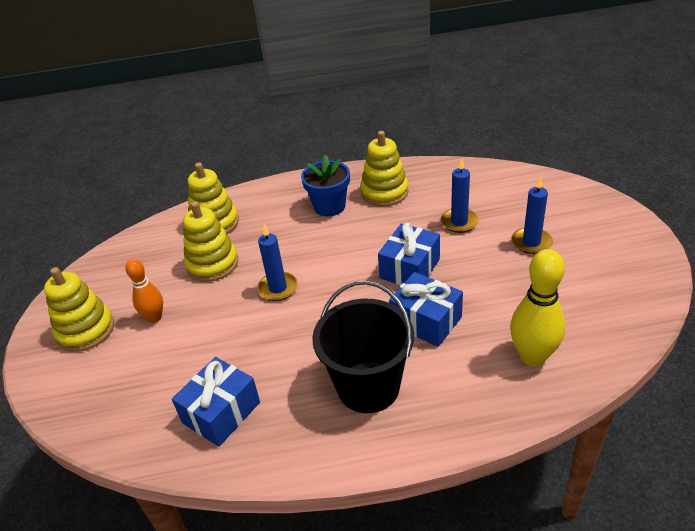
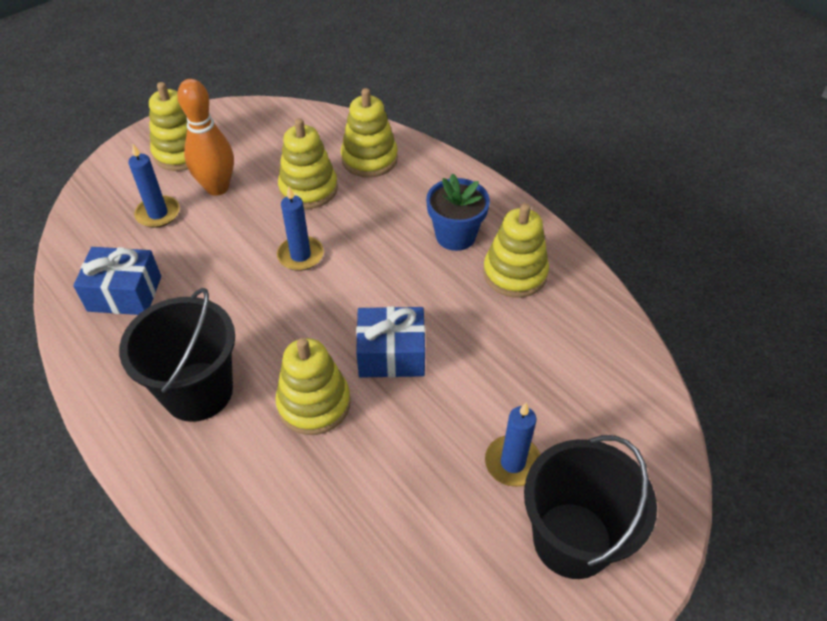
camera: 55 degrees right, 10 degrees up
(154, 317) = (217, 187): orange bowling pin -> orange bowling pin, size x1.59
(426, 321) = (314, 403): blue gift -> yellow stacking toy
(459, 222) = (505, 370): blue candle -> blue candle (158, 214)
(532, 356) = (306, 530): yellow bowling pin -> none
(597, 237) = (572, 540): none -> black bucket

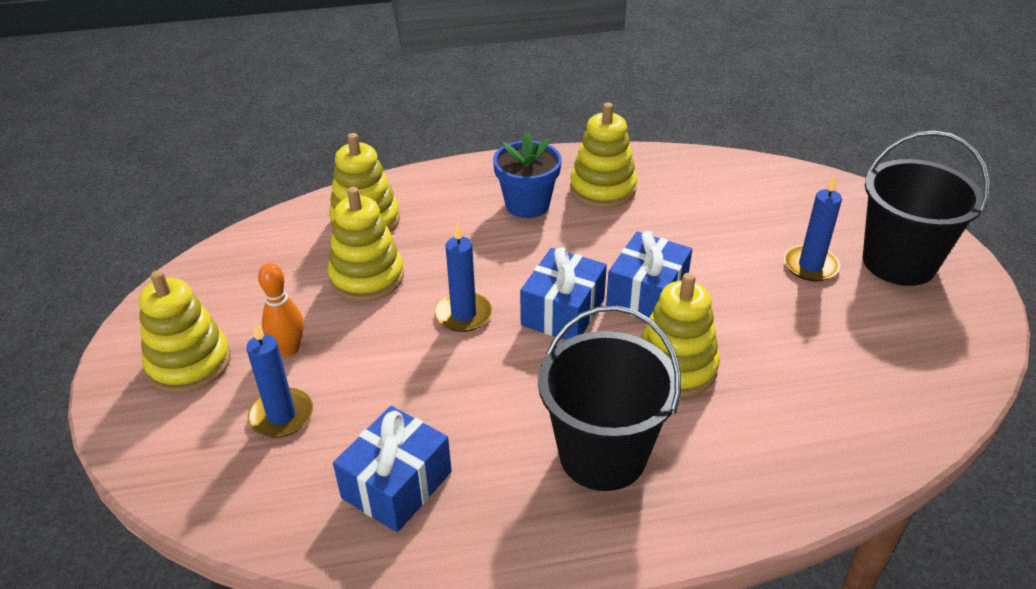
camera: 60 degrees left, 10 degrees down
(217, 187) = (289, 349): orange bowling pin -> orange bowling pin, size x0.63
(337, 310) = (563, 312): none -> blue gift

